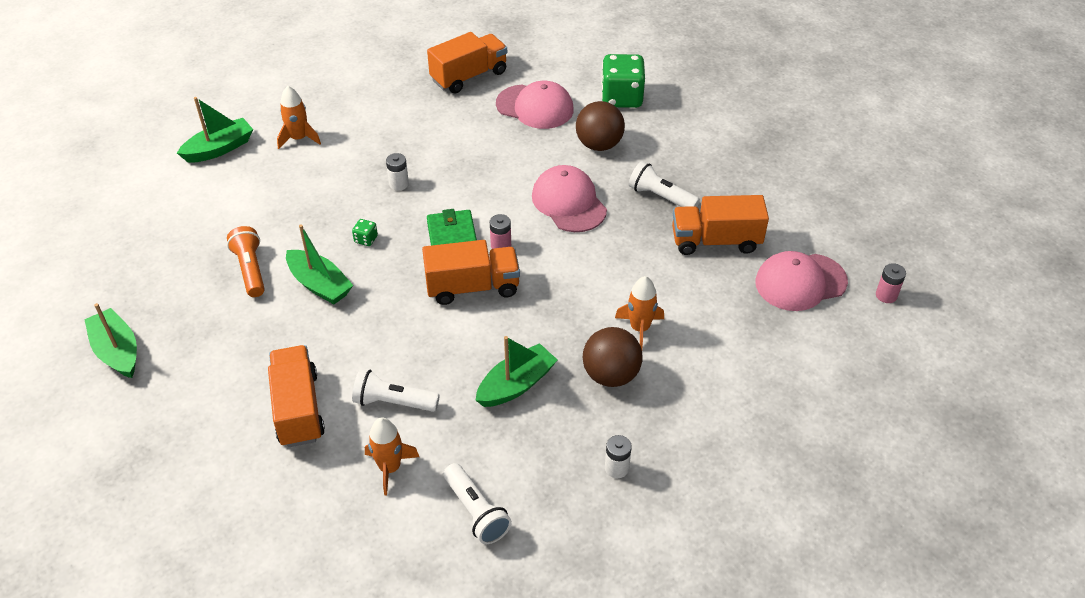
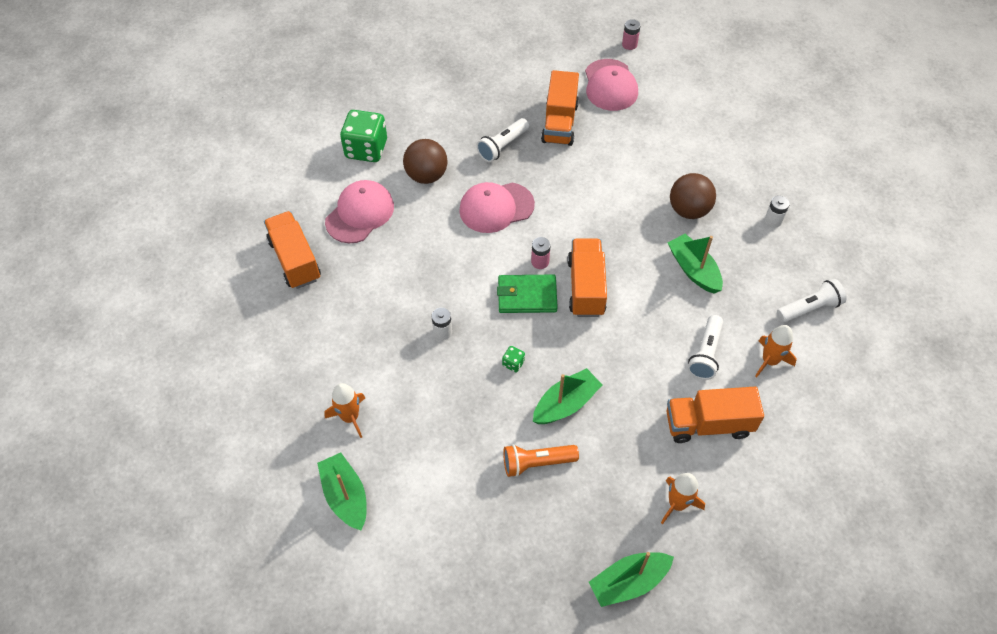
camera: 80 degrees left, 10 degrees up
(639, 328) = (644, 185): orange rocket -> orange rocket (677, 504)

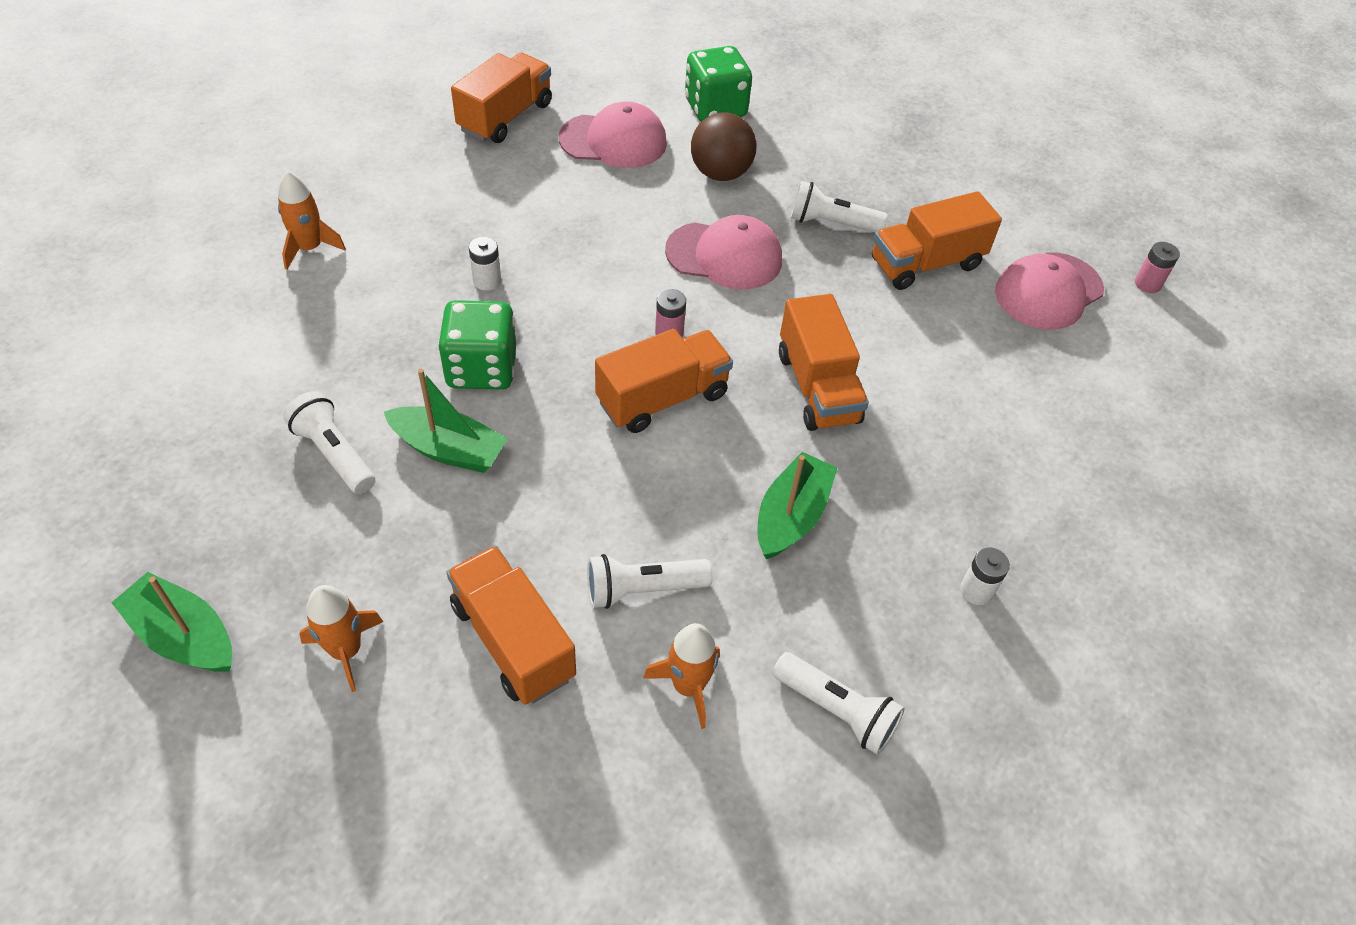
camera: 55 degrees right, 5 degrees down
(345, 496) = (195, 288): green boat -> none
(496, 207) = (724, 256): pink cap -> pink cap turned 150 degrees clockwise
(513, 363) = (481, 368): green dice -> green dice, size x2.38
(527, 296) = (602, 341): green wallet -> none
(537, 463) = (334, 454): orange flashlight -> white flashlight
(618, 216) = (817, 387): none -> orange truck
(689, 210) = (900, 468): brown ball -> none

